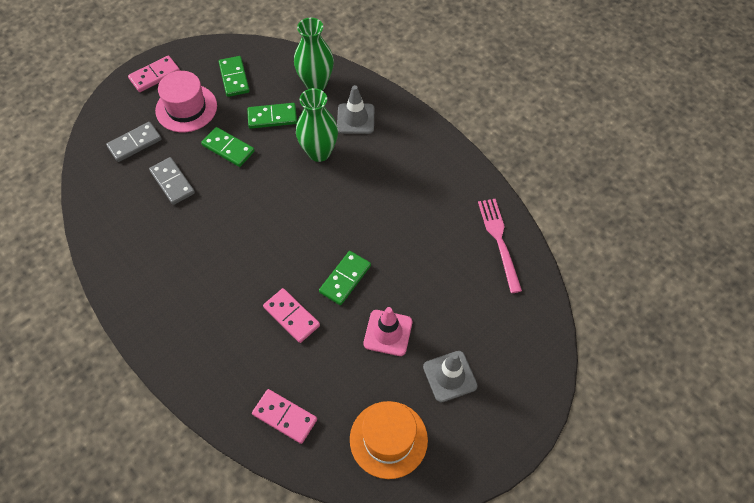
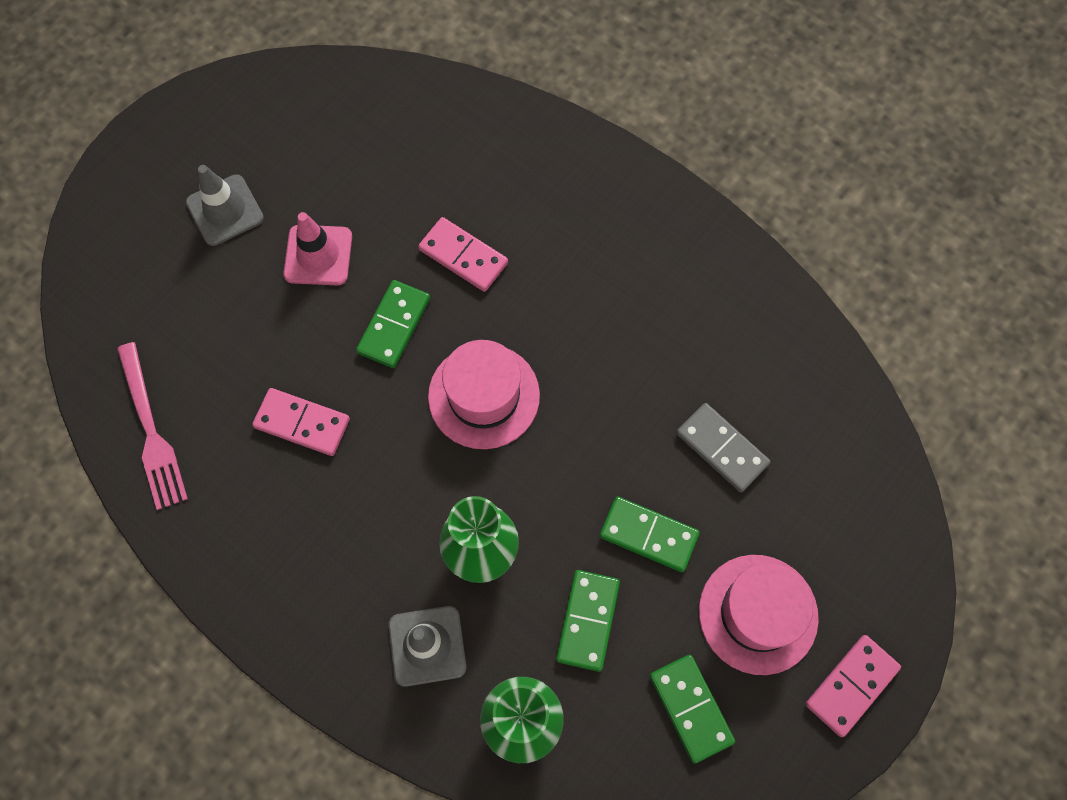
camera: 170 degrees right, 10 degrees up
(134, 143) = (820, 517): grey domino -> none
(272, 117) = (587, 620): green domino -> green domino turned 60 degrees counterclockwise
(284, 417) = (442, 127): pink domino -> pink domino (302, 423)
(299, 230) = (484, 396): none -> pink hat
(388, 439) = (302, 122): orange hat -> none

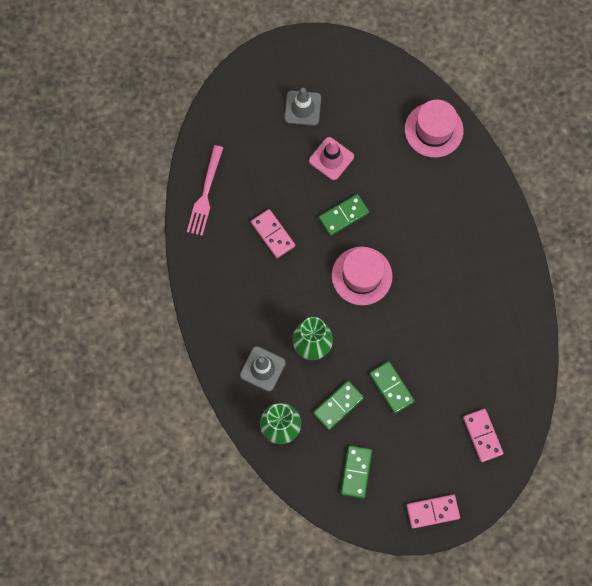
camera: 35 degrees right, 5 degrees up
(463, 256) = (398, 203): pink domino -> pink domino (482, 435)
(722, 448) = (453, 372): grey domino -> none
(758, 614) = (414, 454): pink hat -> pink hat (433, 130)

